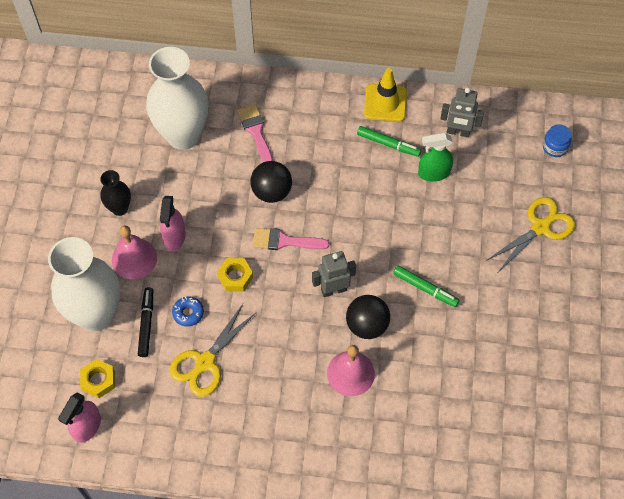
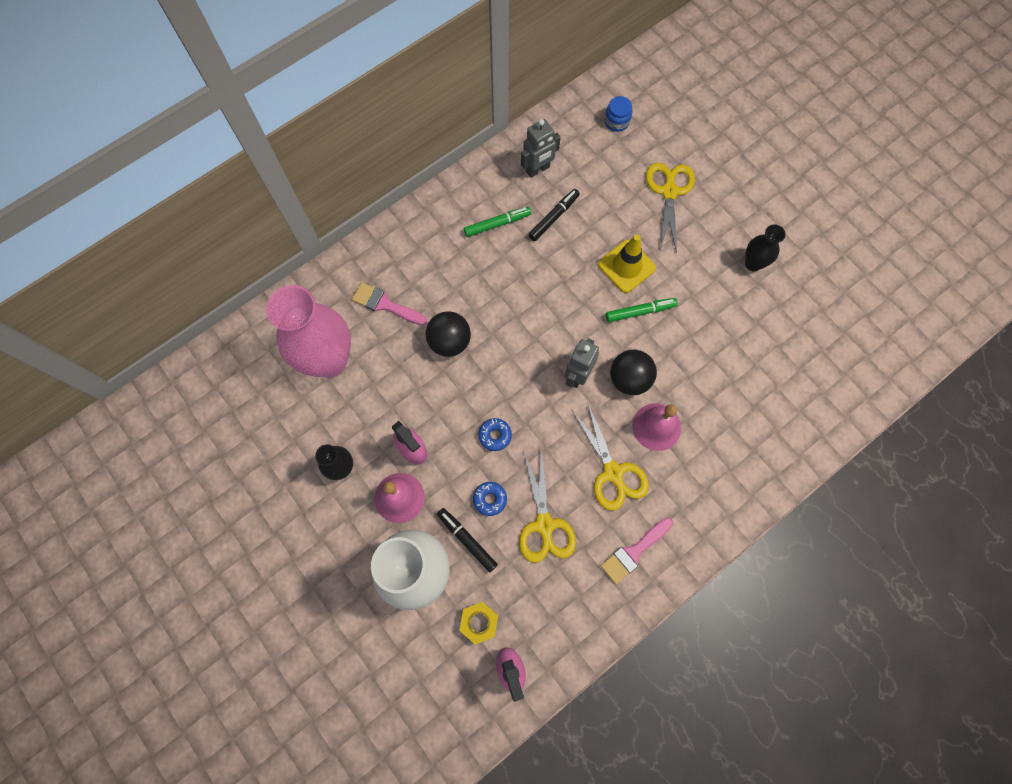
camera: 45 degrees left, 10 degrees up
(183, 135) = (329, 360): white vase -> pink vase
(235, 277) = (495, 435): yellow nut -> blue donut
(284, 241) = (501, 372): pink brush -> pink brush (633, 552)
(287, 374) = (613, 473): none -> yellow scissors
(385, 103) = (460, 193): yellow traffic cone -> yellow traffic cone (626, 266)
(433, 173) = (553, 217): green spray bottle -> black marker
(549, 331) = (753, 263): none -> black vase

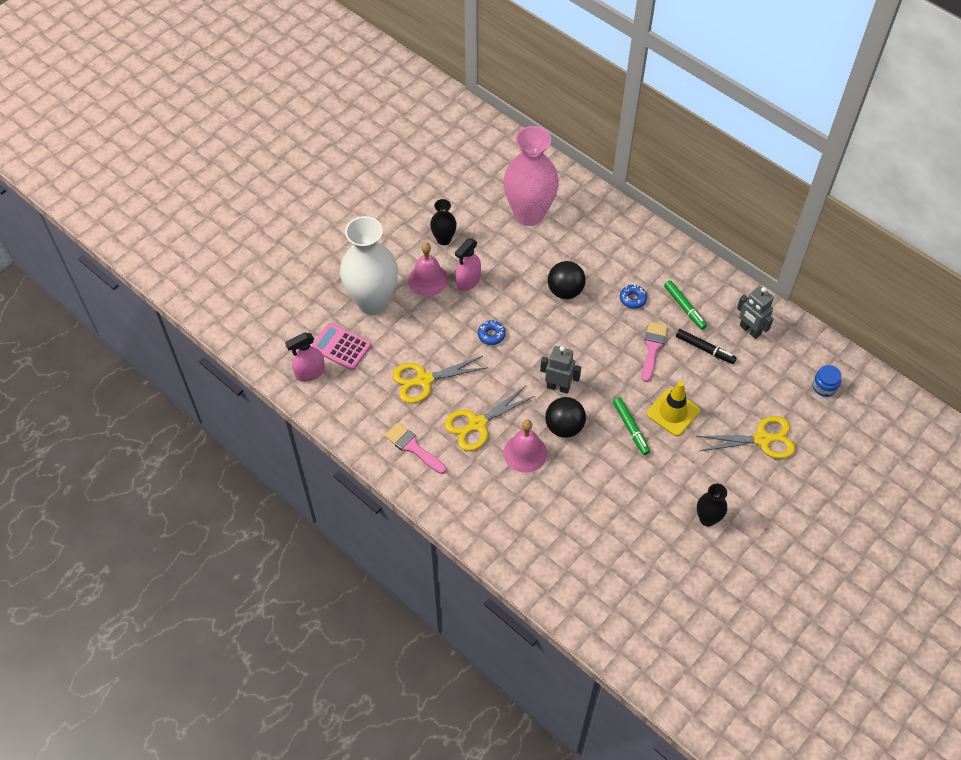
camera: 80 degrees right, 15 degrees down
(385, 304) = (586, 241): pink brush -> pink brush (653, 348)
(467, 540) = (402, 329): black marker -> none
(479, 622) = (341, 347): yellow nut -> pink calculator
(490, 499) = (438, 339): blue donut -> blue donut (632, 299)

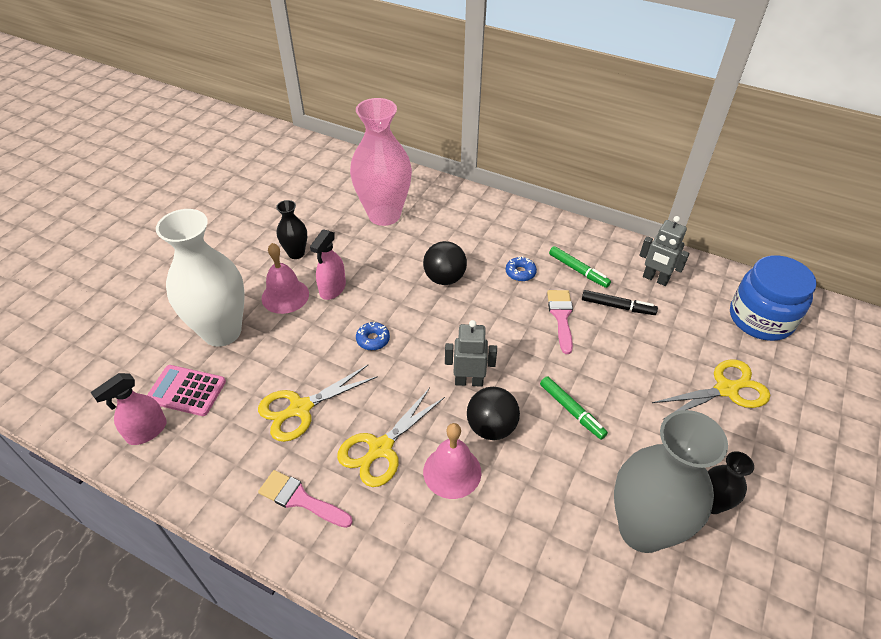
camera: 15 degrees left, 10 degrees down
(648, 524) = (642, 529): none -> grey vase
(673, 412) = (612, 381): yellow traffic cone -> none
(824, 387) = (760, 319): blue jar -> blue jar, size x2.22

